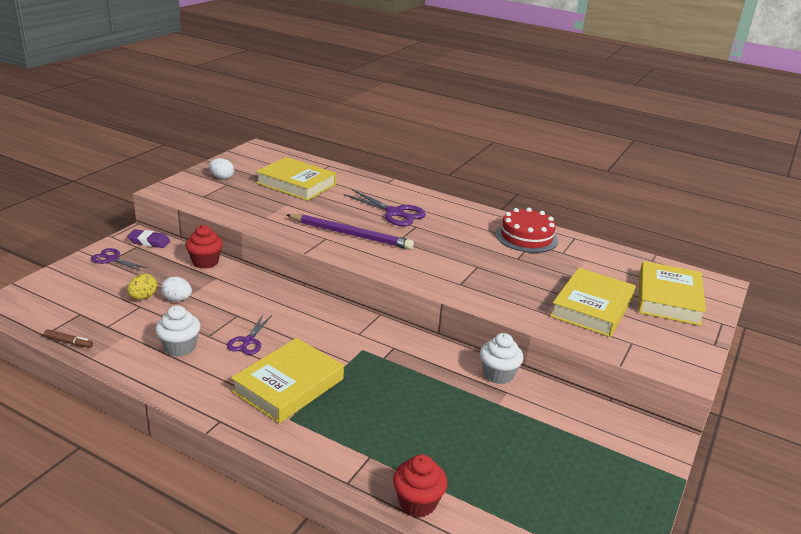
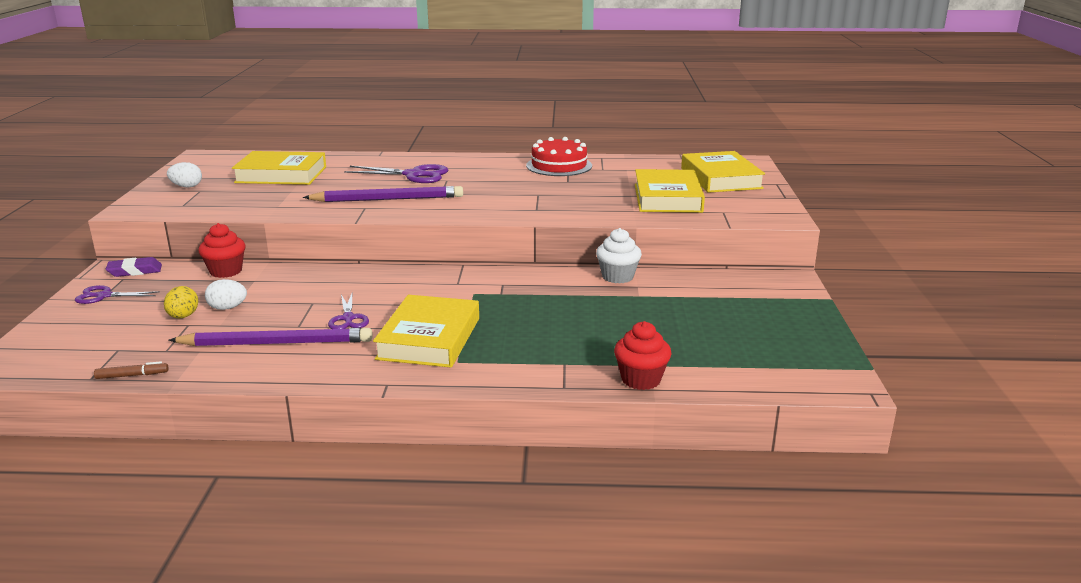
camera: 25 degrees left, 5 degrees down
(180, 347) = (276, 343): white cupcake -> purple pencil

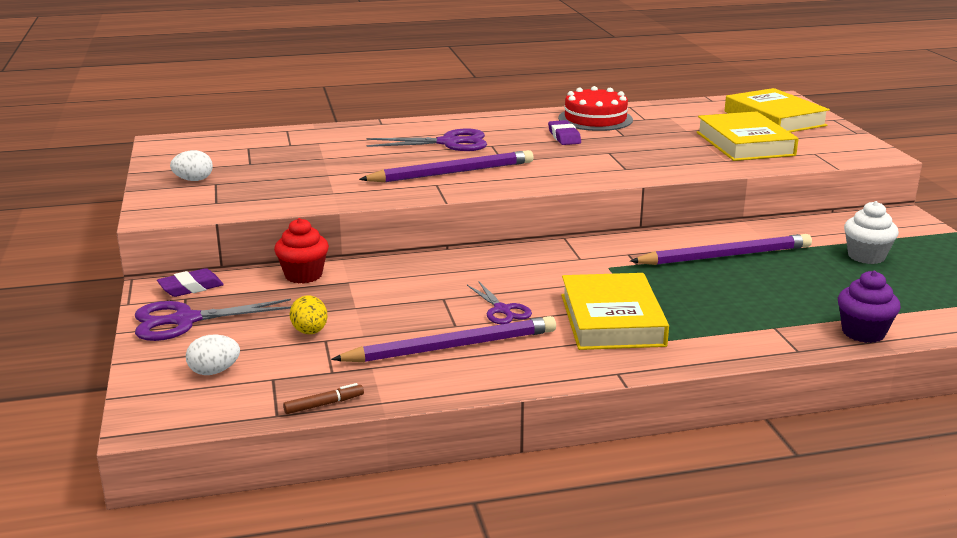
camera: 15 degrees left, 0 degrees up
(104, 296) = (185, 320): purple scissors -> purple scissors, size x1.63
(227, 308) = (352, 316): white egg -> white egg (214, 371)
(281, 175) = (293, 156): yellow book -> none
(514, 178) = (564, 137): none -> purple eraser
(585, 296) = (724, 256): none -> purple pencil
(617, 277) = (737, 233): white cupcake -> white cupcake (866, 256)
(641, 379) = (863, 333): red cupcake -> purple cupcake

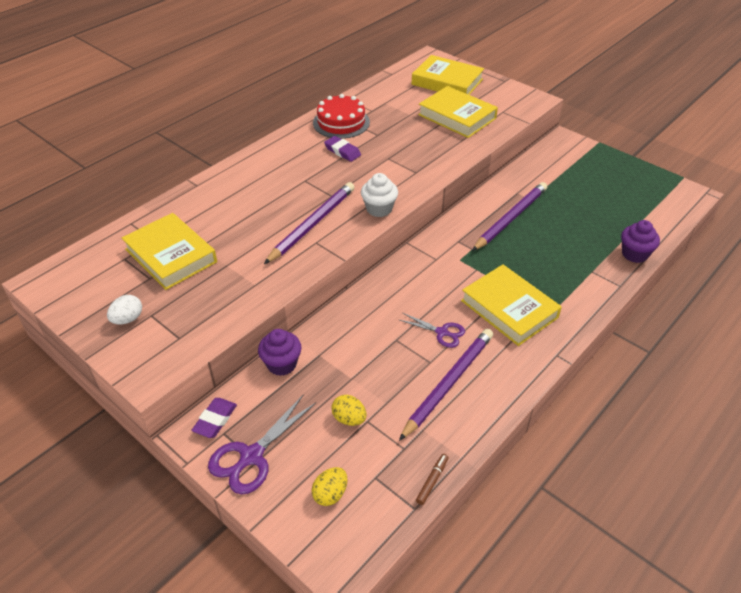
camera: 35 degrees left, 20 degrees up
(214, 371) = (330, 494): white egg -> yellow egg
(289, 156) = (171, 255): none -> yellow book
(303, 275) = (282, 364): red cupcake -> purple cupcake
(449, 143) = (272, 189): purple scissors -> none
(866, 256) = (578, 185): white cupcake -> white cupcake (379, 209)

